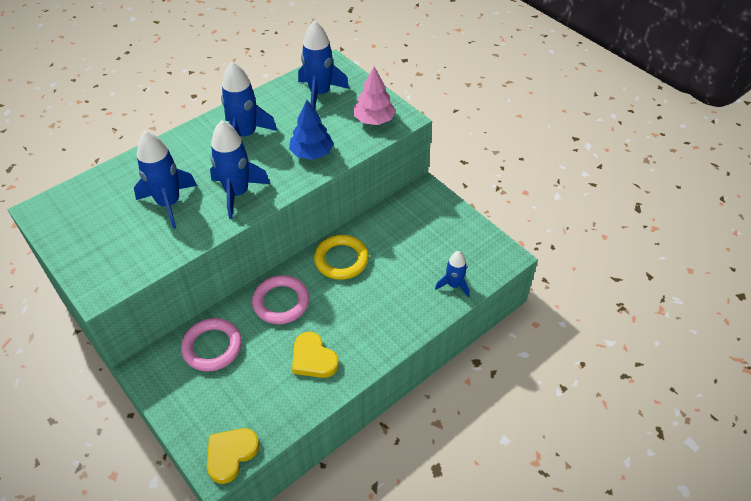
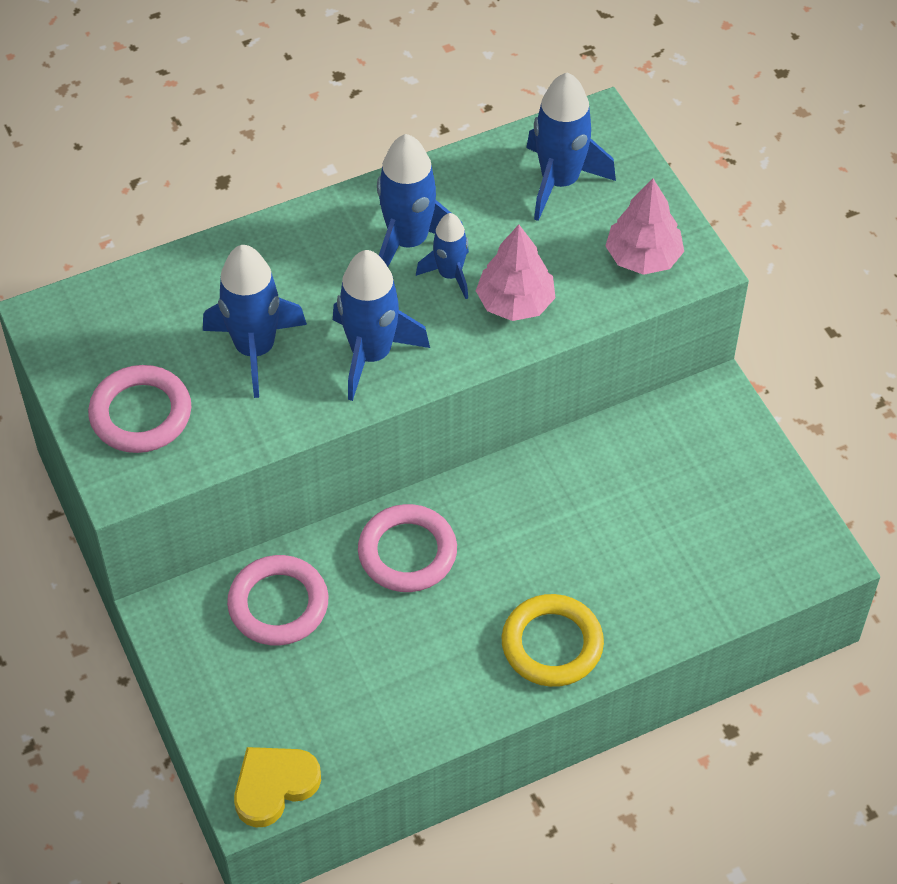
camera: 15 degrees right, 5 degrees up
(105, 250) = (141, 414): none -> pink ring
(312, 153) = (515, 302): blue tree -> pink tree
(313, 359) = (438, 663): yellow heart -> none
(341, 260) = (528, 498): yellow ring -> yellow ring (552, 644)
(453, 285) = (712, 590): blue rocket -> blue rocket (450, 275)

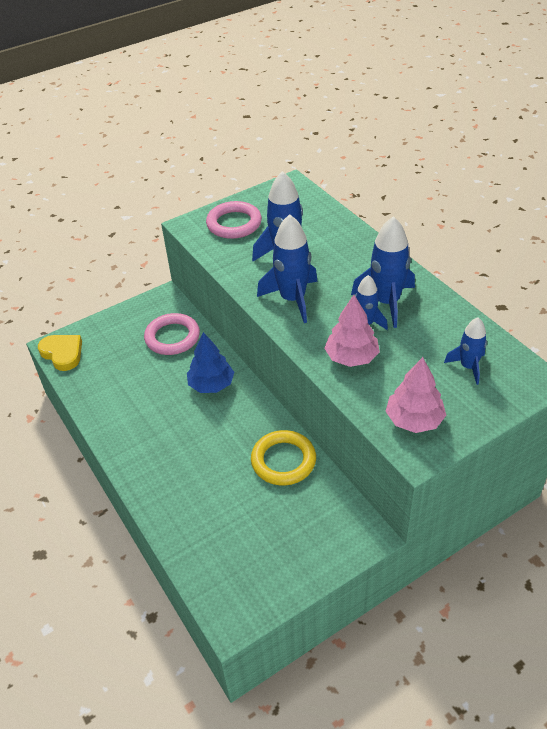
camera: 85 degrees right, 10 degrees down
(407, 552) = (211, 384): pink ring -> blue tree
(552, 644) = (151, 460): yellow ring -> yellow ring (283, 461)
(560, 181) = (468, 367): blue rocket -> blue rocket, size x0.60

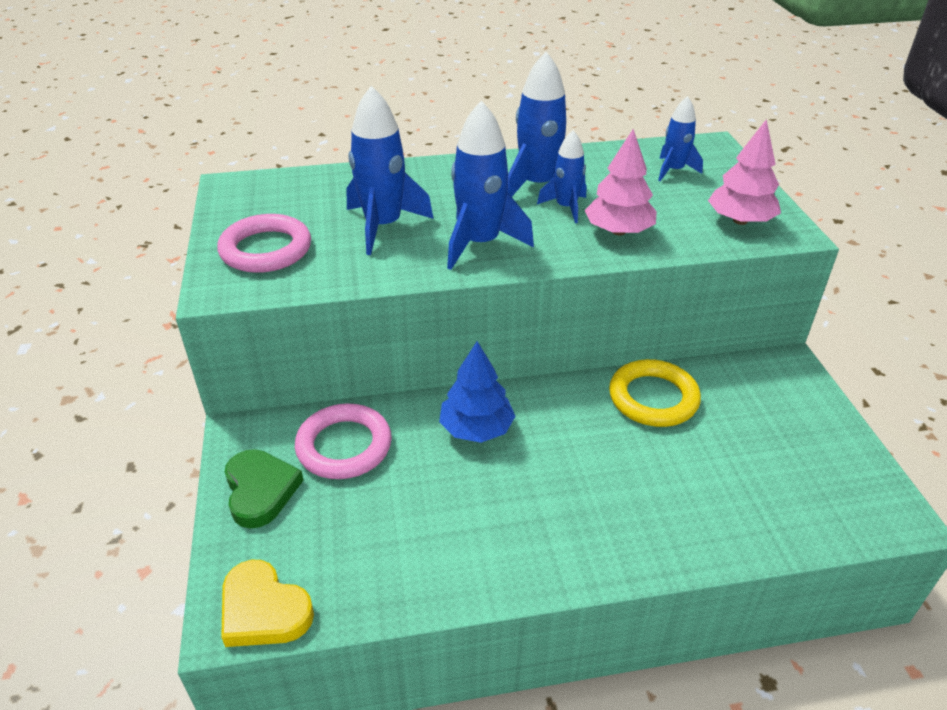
camera: 70 degrees left, 5 degrees down
(62, 353) = (263, 610): yellow heart -> yellow heart turned 120 degrees counterclockwise
(129, 321) = (260, 490): none -> green heart

